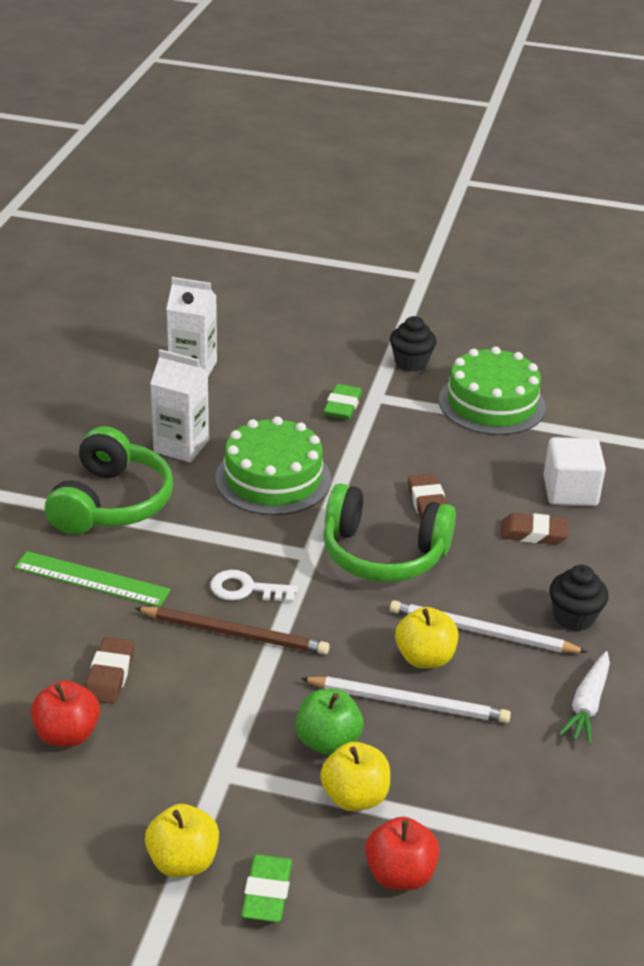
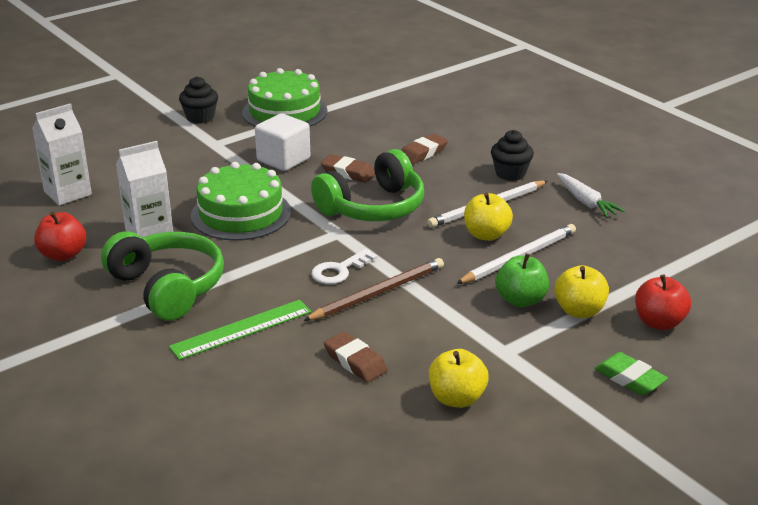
camera: 50 degrees left, 5 degrees down
(67, 734) = (394, 404): red apple -> red apple (63, 255)
(183, 861) = (570, 401): yellow apple -> yellow apple (457, 398)
(342, 406) = (205, 158): green eraser -> none
(570, 491) = (402, 126): white cube -> white cube (283, 160)

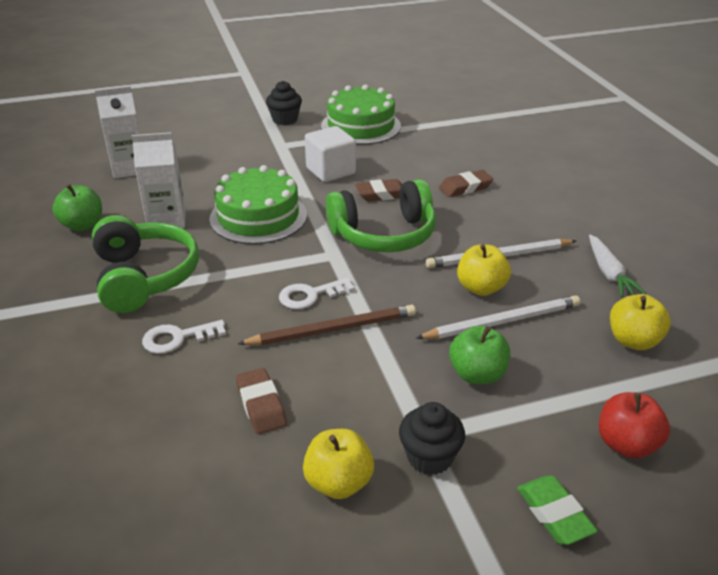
camera: 20 degrees right, 5 degrees up
(63, 255) = (83, 225): red apple -> green apple
(241, 329) = (178, 338): green ruler -> white key
(348, 173) = (382, 194): brown eraser -> brown eraser turned 60 degrees counterclockwise
(510, 174) = (542, 225): black cupcake -> black cupcake (429, 457)
(579, 311) = (537, 404): yellow apple -> yellow apple (633, 341)

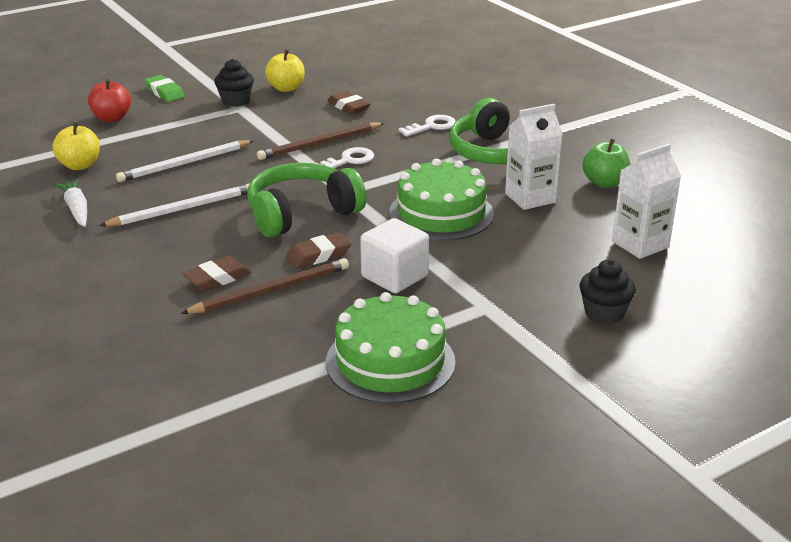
camera: 165 degrees right, 5 degrees down
(285, 119) = (516, 356): black cupcake -> black cupcake (604, 313)
(425, 174) = (271, 290): none -> brown pencil
(477, 374) = (206, 135): green apple -> none
(481, 288) = (201, 183): yellow apple -> none

